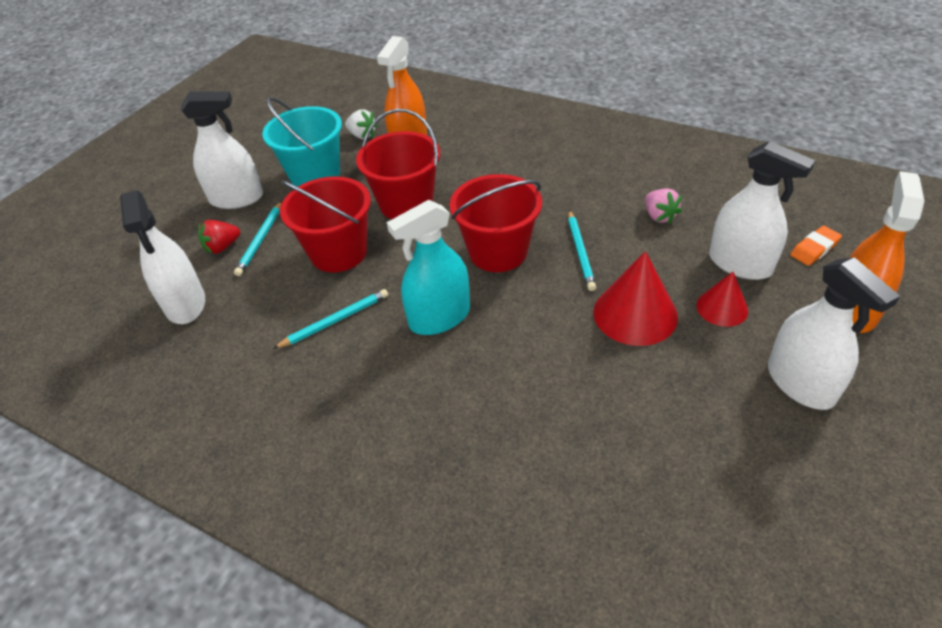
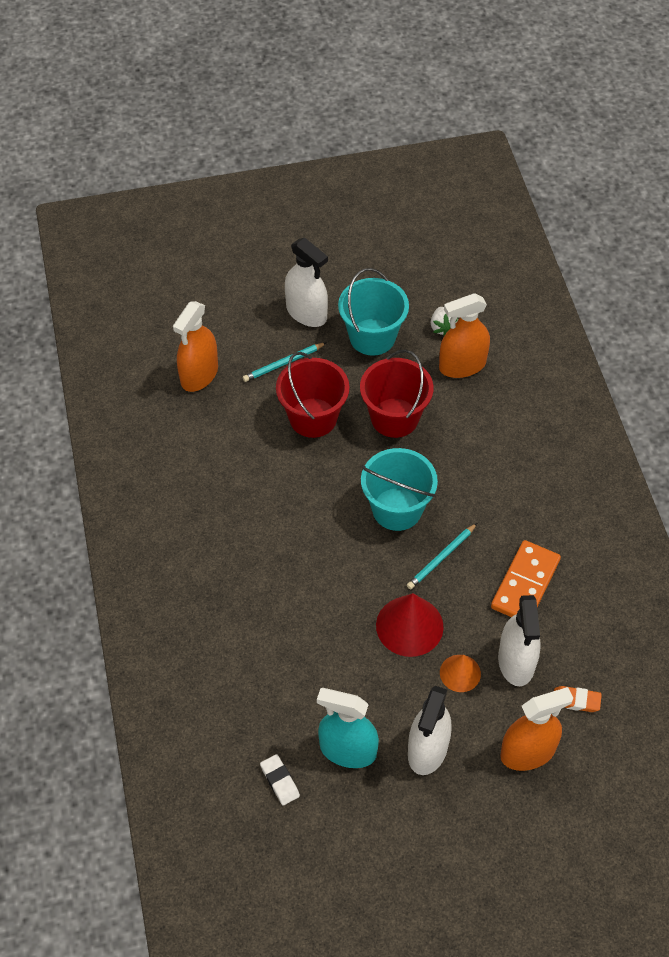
camera: 45 degrees right, 10 degrees up
(185, 304) = (199, 374): white spray bottle -> orange spray bottle
(222, 247) = (258, 348): red strawberry -> none
(335, 320) = (257, 465): turquoise pencil -> none
(439, 317) = (310, 519): turquoise spray bottle -> turquoise spray bottle (348, 750)
(498, 252) = (397, 509): red bucket -> turquoise bucket
(659, 216) = (525, 584): pink strawberry -> orange domino
(722, 308) = (460, 673): red cone -> orange cone
(754, 553) = (280, 781): none -> white eraser

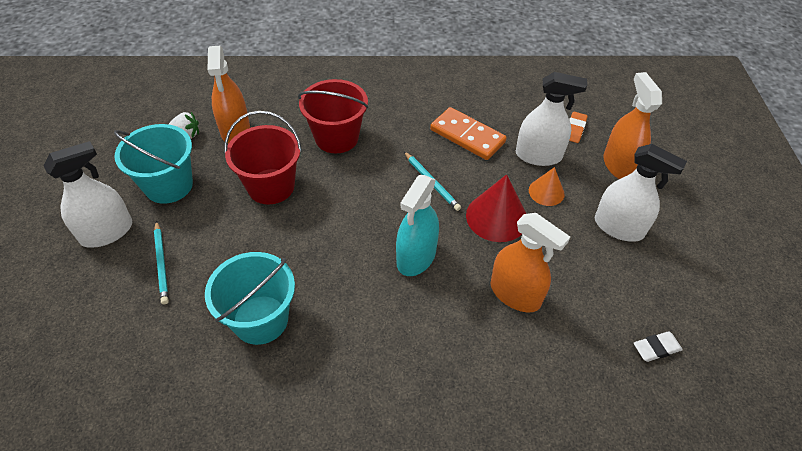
camera: 80 degrees left, 5 degrees down
(199, 374) = (133, 349): orange spray bottle -> orange spray bottle (515, 294)
(313, 418) = (243, 249): red bucket -> red bucket (336, 137)
(348, 750) = (621, 286): turquoise spray bottle -> turquoise spray bottle (416, 257)
(397, 509) = (372, 203): turquoise bucket -> turquoise bucket (260, 319)

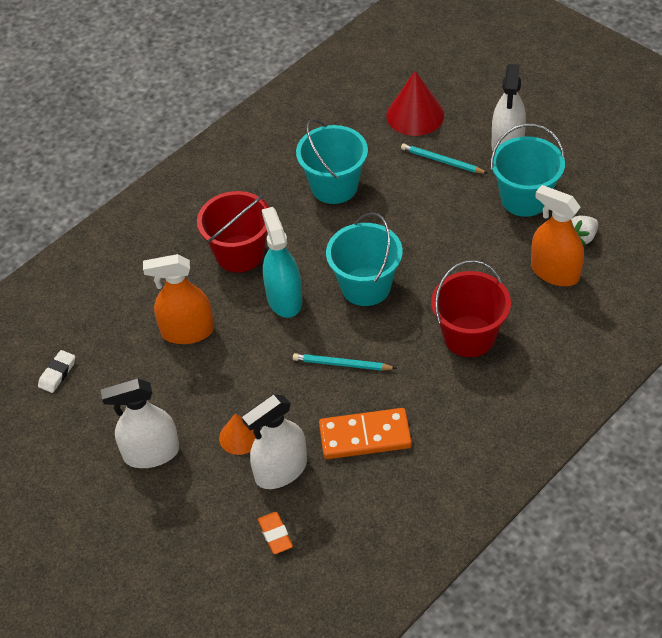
camera: 140 degrees right, 0 degrees up
(271, 186) = (455, 258): red bucket -> red bucket (239, 253)
(351, 217) = (365, 286): none -> turquoise bucket
(496, 217) = (258, 378): red cone -> red cone (415, 115)
(619, 165) = (198, 525): orange spray bottle -> none

